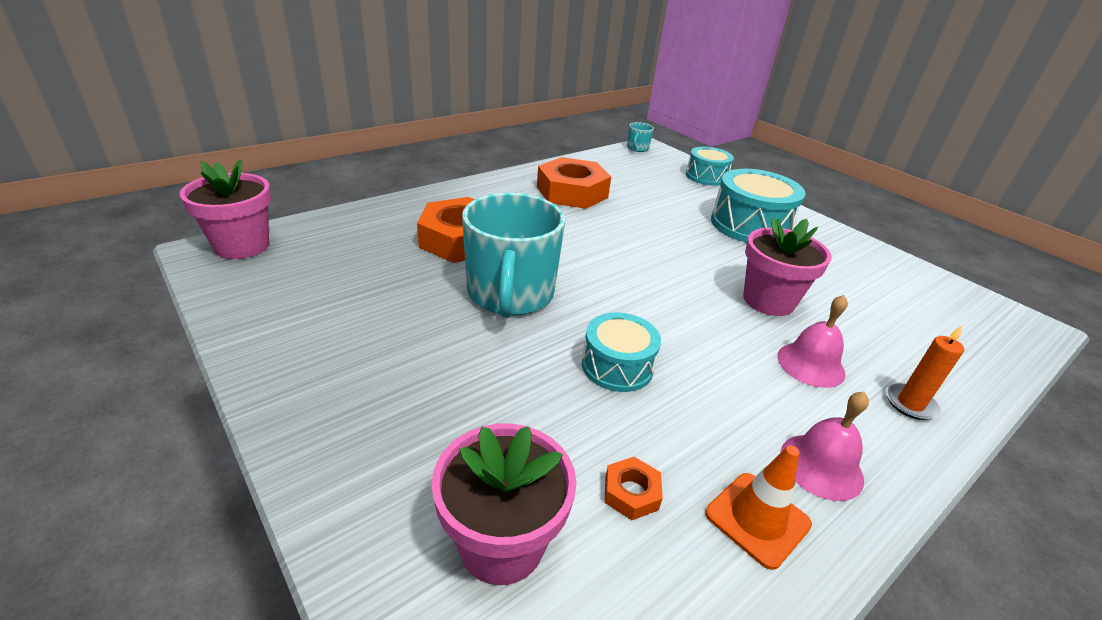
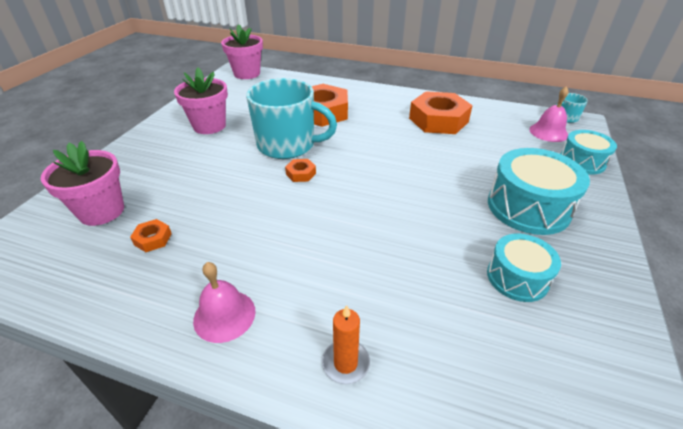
camera: 60 degrees right, 5 degrees up
(510, 294) = (287, 145): turquoise mug -> turquoise mug turned 135 degrees counterclockwise
(588, 310) = (301, 173): none -> orange nut
(617, 366) = (255, 201): turquoise drum -> turquoise drum (517, 277)
(757, 519) = (158, 293): orange traffic cone -> none
(768, 300) = (410, 246): pink flower pot -> pink flower pot (209, 126)
(810, 364) = (343, 288): pink bell -> pink bell (548, 132)

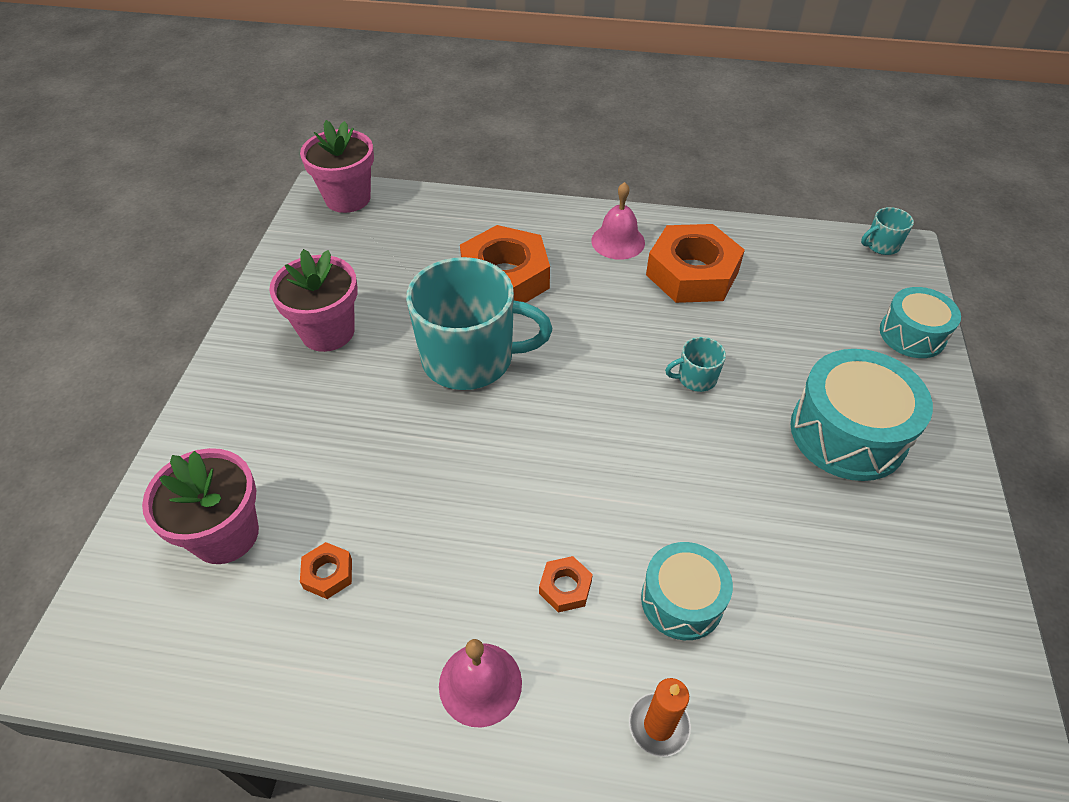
camera: 10 degrees left, 10 degrees up
(301, 173) = (508, 415): orange nut -> orange nut (565, 587)
(428, 168) = (696, 378): none -> turquoise mug
(517, 277) = (848, 557): turquoise drum -> turquoise drum (682, 600)
(548, 132) = (859, 279): pink bell -> pink bell (618, 241)

